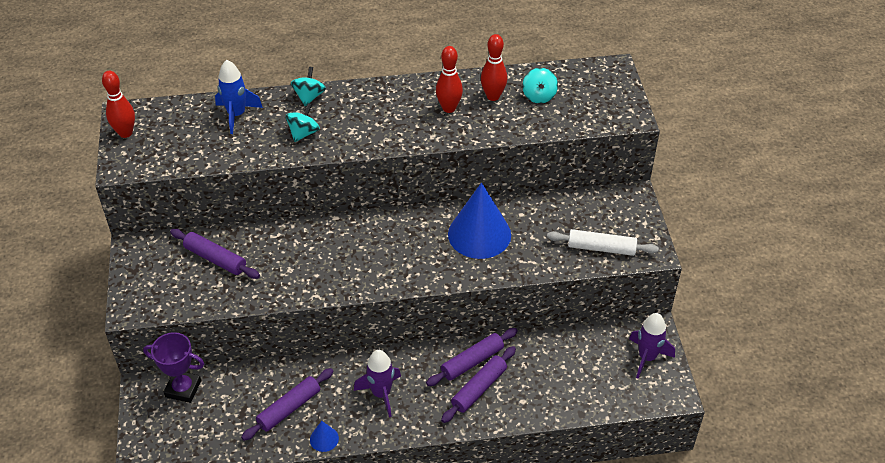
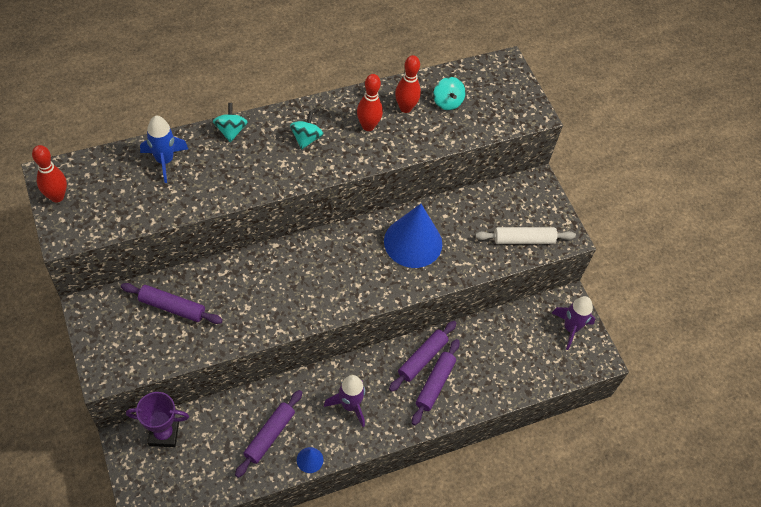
camera: 20 degrees left, 10 degrees up
(303, 133) = (237, 172): turquoise spinning top -> turquoise spinning top (306, 138)

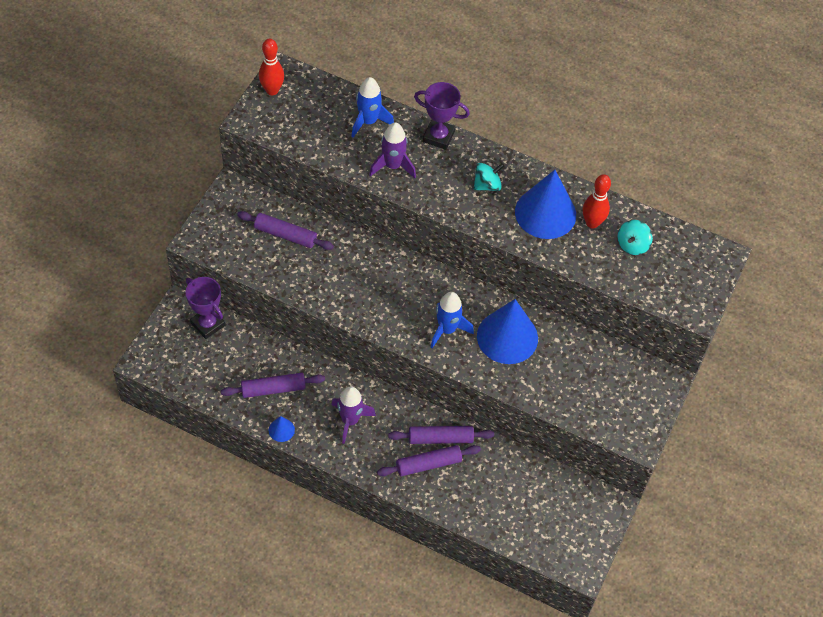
camera: 50 degrees right, 0 degrees up
(172, 307) = (285, 235): purple rolling pin -> purple rolling pin turned 45 degrees counterclockwise
(231, 131) = (438, 136): turquoise spinning top -> purple trophy
(368, 126) = (545, 213): red bowling pin -> blue cone
(368, 273) = (447, 329): none -> blue rocket
(524, 240) = (599, 410): white rolling pin -> none
(570, 328) = (585, 524): purple rocket -> purple rocket (393, 166)

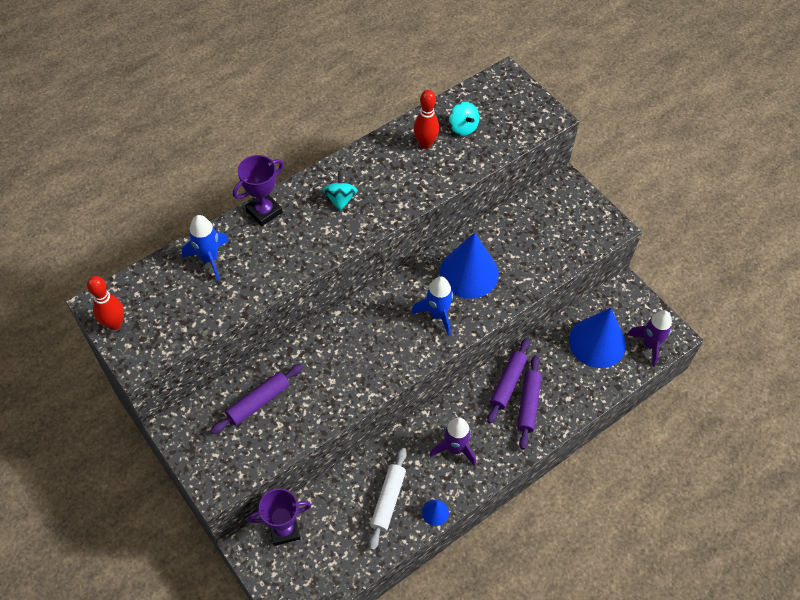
camera: 60 degrees left, 0 degrees up
(273, 389) = (388, 500): purple rolling pin -> white rolling pin
(393, 166) = (273, 262): purple rocket -> purple rocket (650, 344)
(545, 213) = (396, 171): blue cone -> blue cone (597, 342)

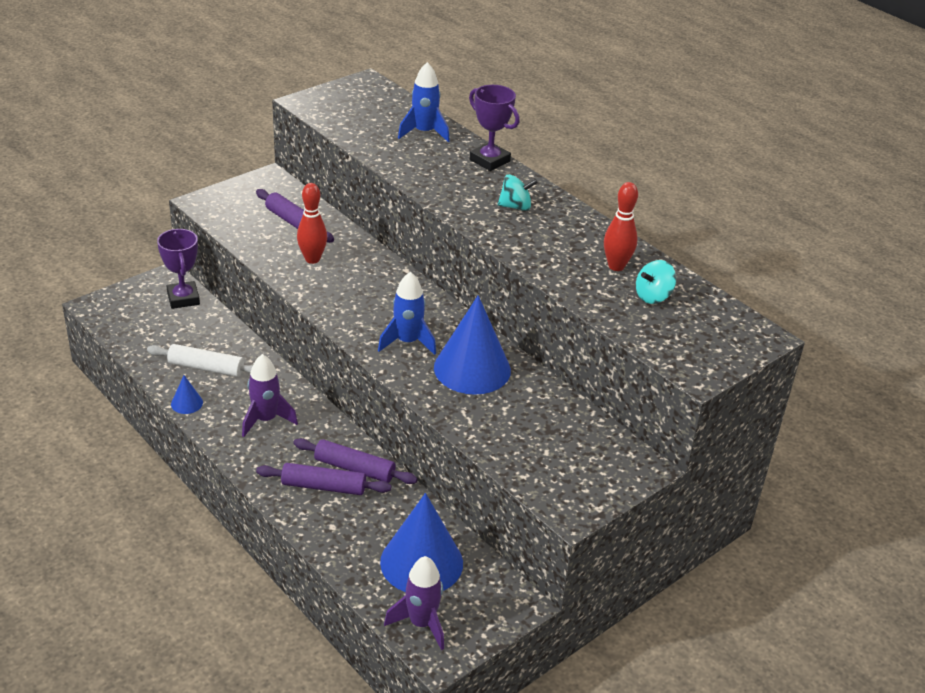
camera: 85 degrees right, 20 degrees down
(114, 324) = (345, 90): red bowling pin -> red bowling pin (312, 259)

